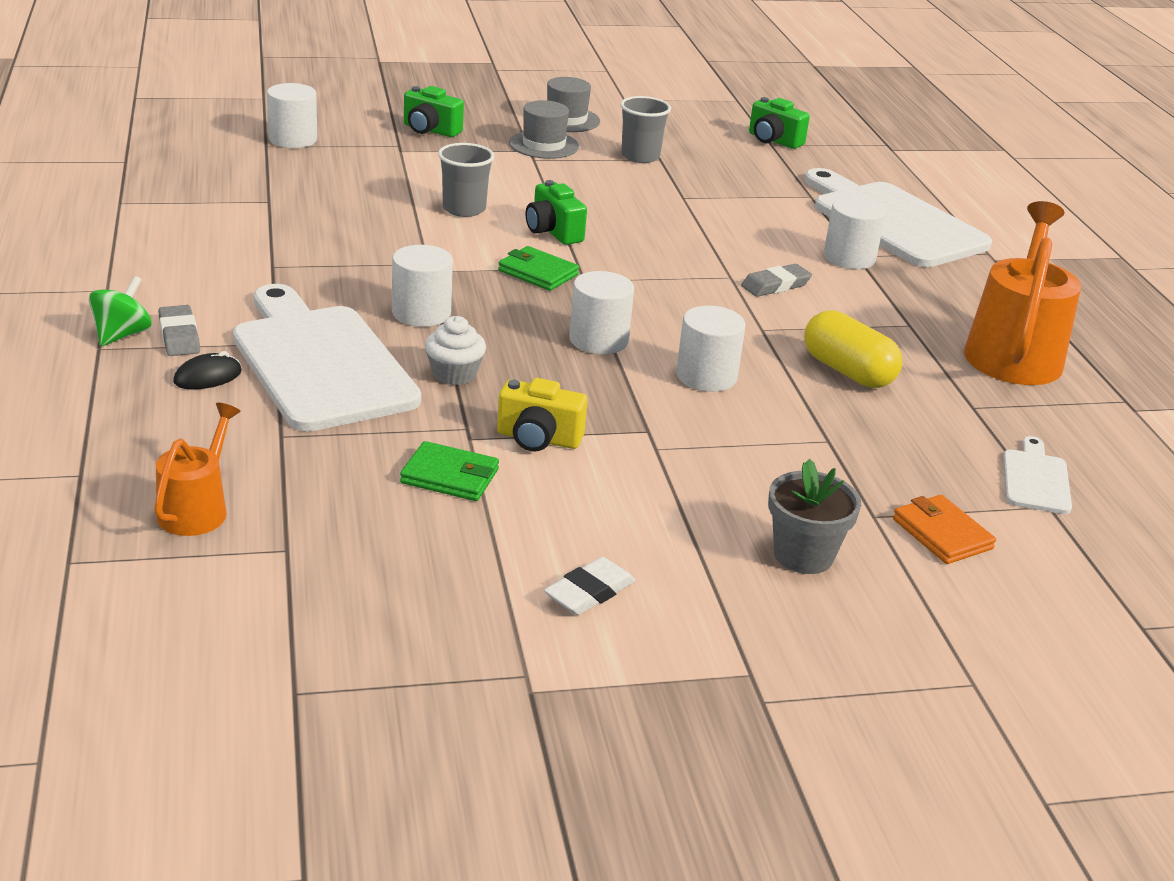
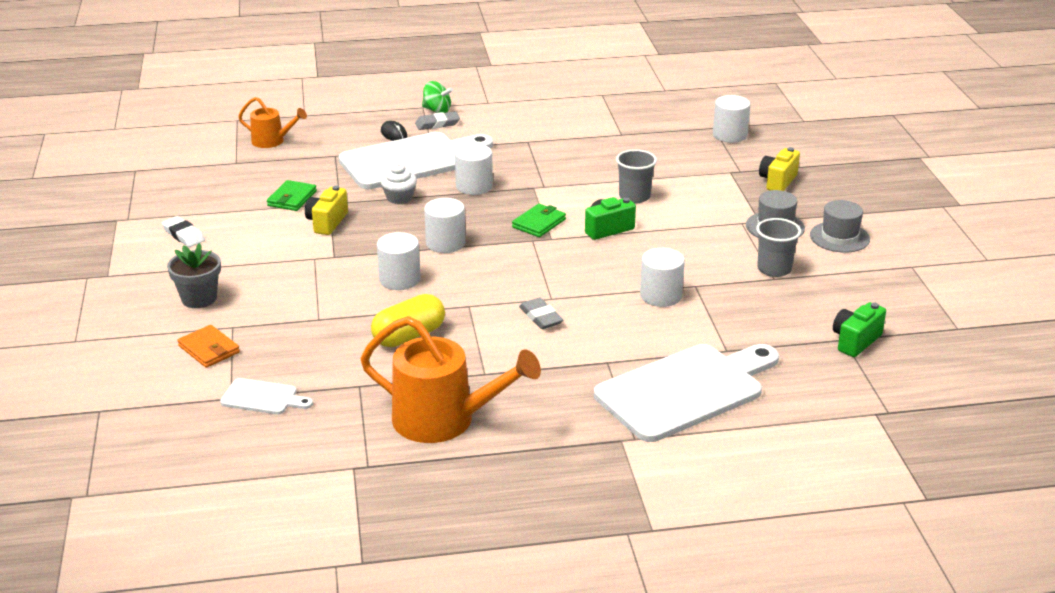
camera: 95 degrees right, 0 degrees up
(430, 130) = (778, 181): green camera -> yellow camera
(849, 258) = (600, 357): white cylinder -> white cylinder (660, 295)
(942, 534) = (209, 349): orange wallet -> orange wallet turned 75 degrees clockwise

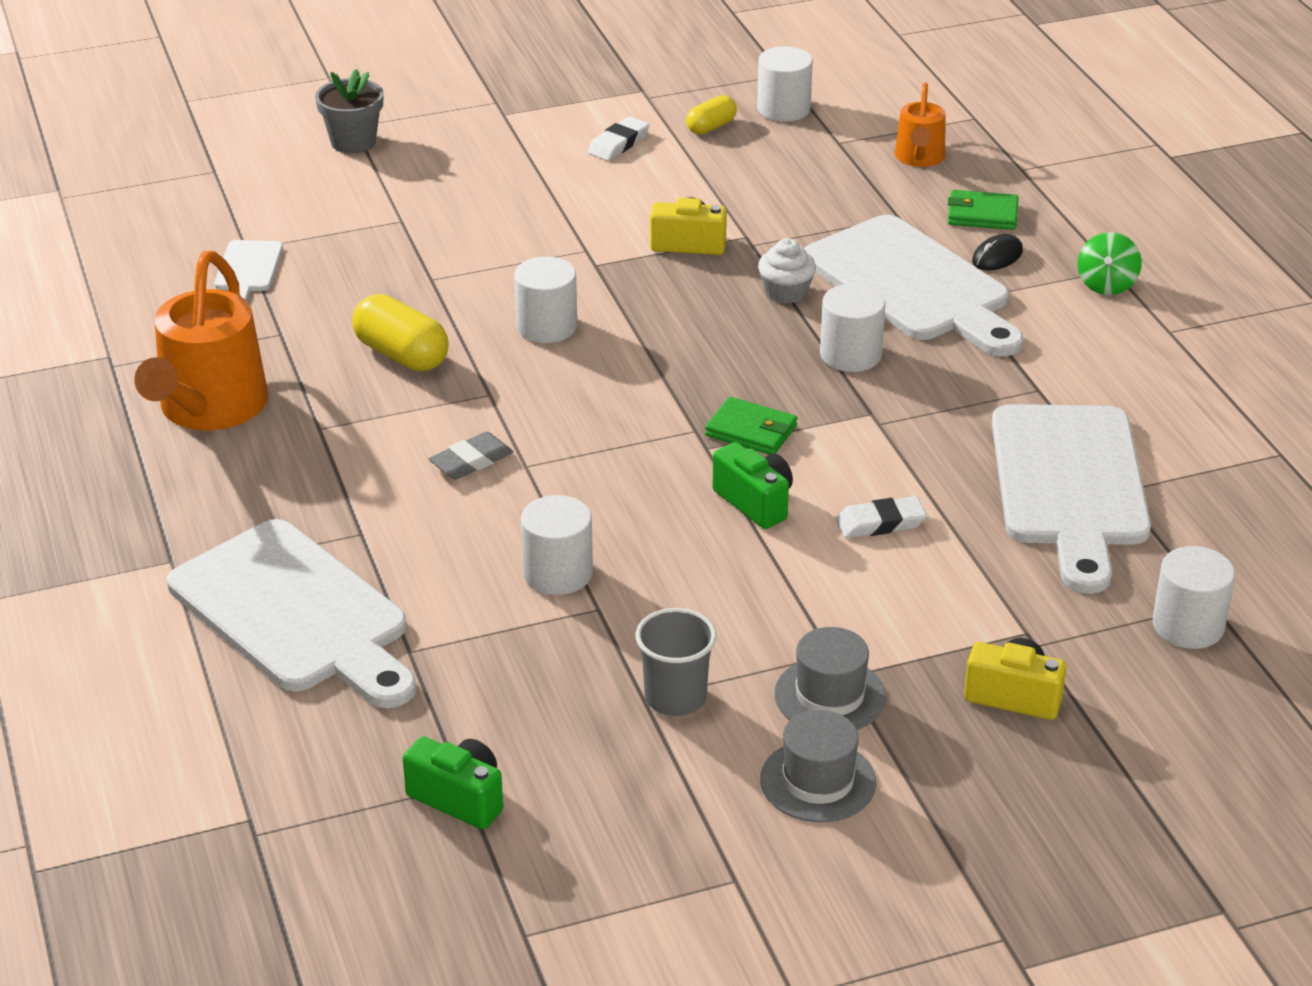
camera: 80 degrees right, 5 degrees up
(186, 201) = (711, 127): none -> yellow capsule
(199, 298) = (462, 185): grey flower pot -> grey flower pot (353, 142)
(209, 349) = (348, 214): orange wallet -> none
(292, 198) = (748, 204): green wallet -> green wallet (982, 214)
(437, 124) = (1056, 292): grey eraser -> none
(445, 243) = (661, 351): white cylinder -> white cylinder (783, 109)
(614, 145) = (1069, 485): none -> white cutting board
(634, 197) = (880, 523): grey cup -> white eraser

